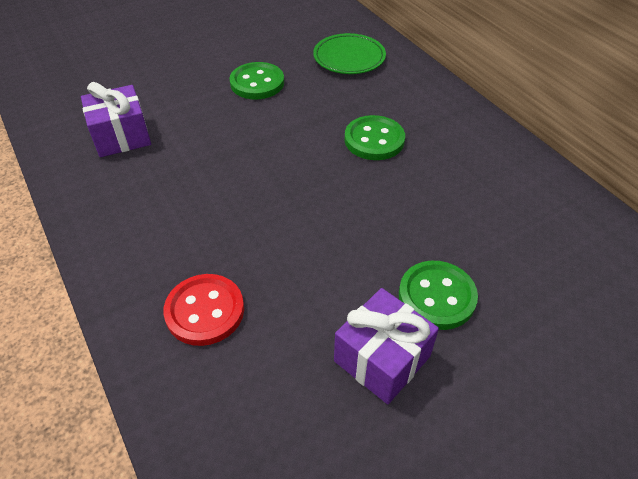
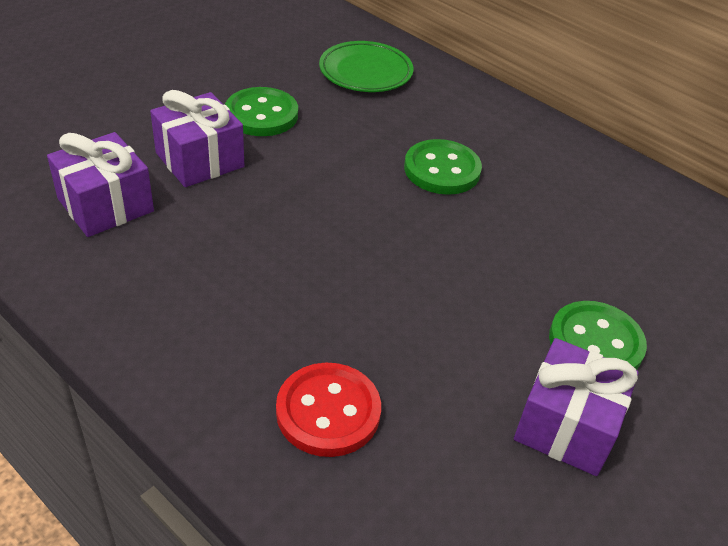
camera: 20 degrees left, 5 degrees down
(199, 111) = (200, 160): none -> purple gift

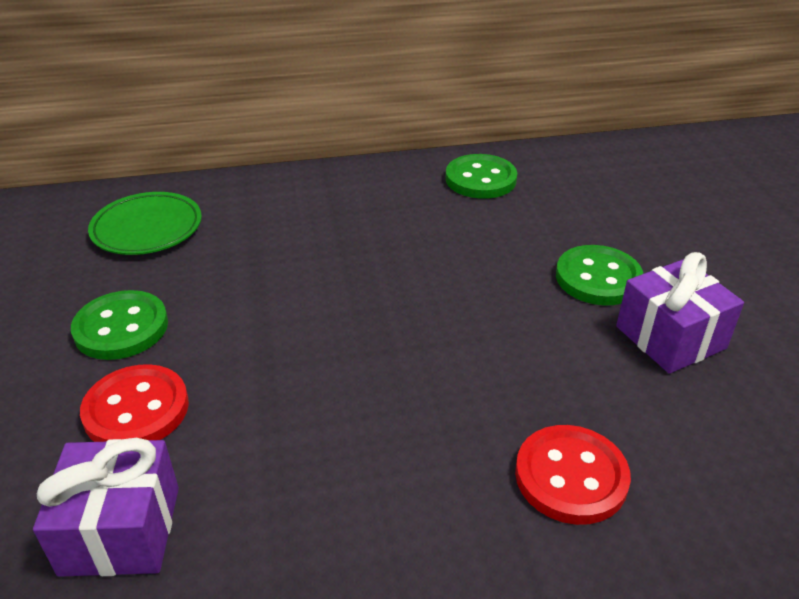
camera: 50 degrees left, 5 degrees down
(200, 160) = (136, 409): purple gift -> red button
(442, 170) = (333, 253): green button -> green button (480, 179)

